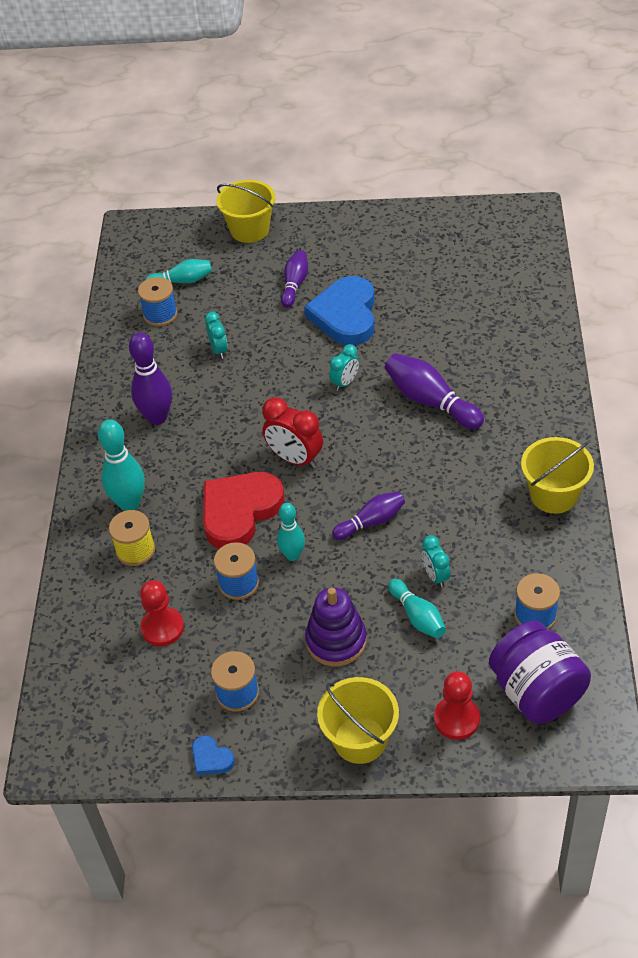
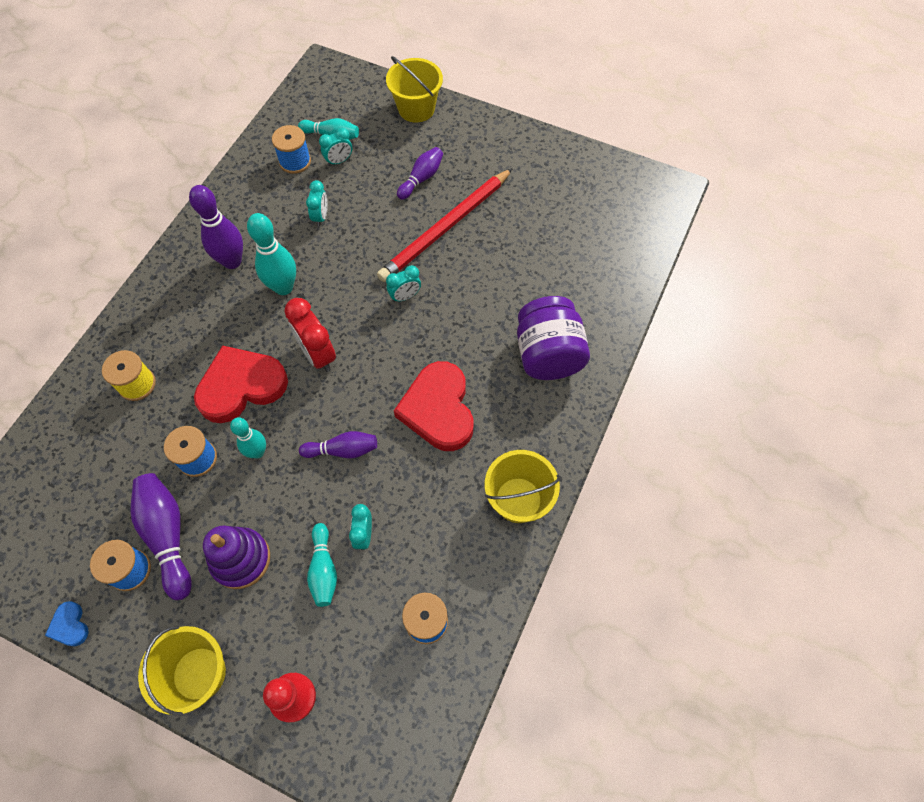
camera: 20 degrees right, 15 degrees up
(129, 503) = (160, 336): turquoise bowling pin -> turquoise bowling pin (283, 287)
(162, 628) = (111, 472): red pawn -> none
(204, 299) = (339, 161): none -> turquoise clock
(345, 315) = (446, 228): blue heart -> red pencil
(430, 401) = (467, 349): purple bowling pin -> purple bowling pin (168, 535)
(437, 457) = (438, 409): none -> red heart
(536, 692) = (379, 706): purple jar -> purple jar (548, 354)

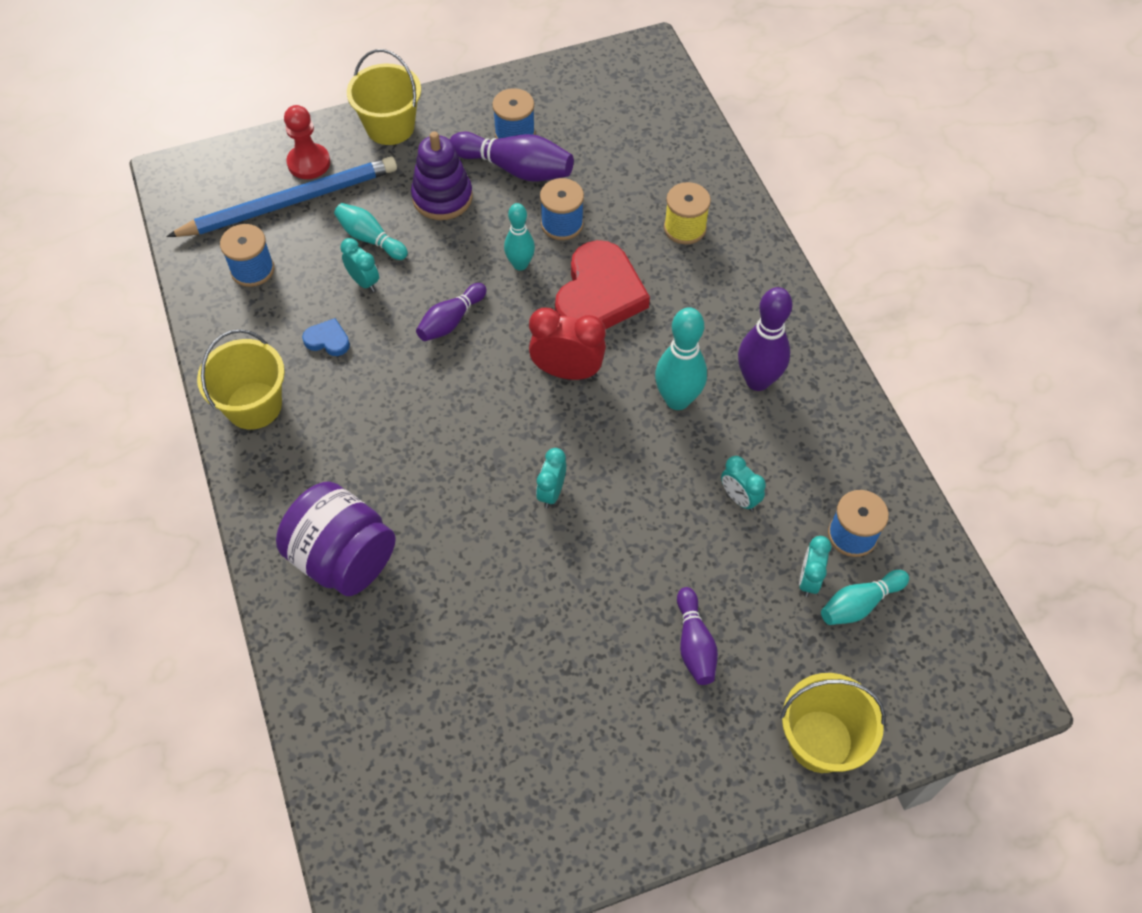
camera: 135 degrees right, 5 degrees down
(70, 625) = (512, 83): blue heart -> blue heart (328, 340)
(343, 666) = (290, 202): none -> blue pencil
(438, 409) = (402, 418): red heart -> none
(446, 228) = (596, 606): red pencil -> none

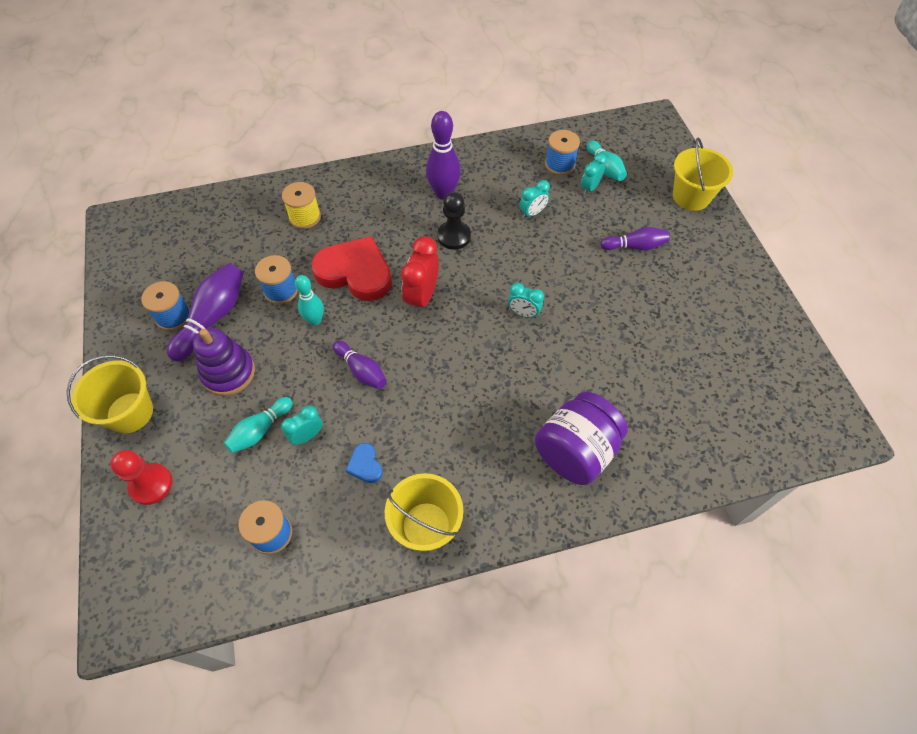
camera: 85 degrees left, 0 degrees up
(290, 202) = (196, 501): blue pencil -> none
(328, 340) = (365, 465): blue heart -> blue heart turned 45 degrees counterclockwise
(677, 400) = (454, 236): turquoise bowling pin -> black pawn
(809, 579) = (590, 188): turquoise clock -> turquoise clock turned 105 degrees clockwise

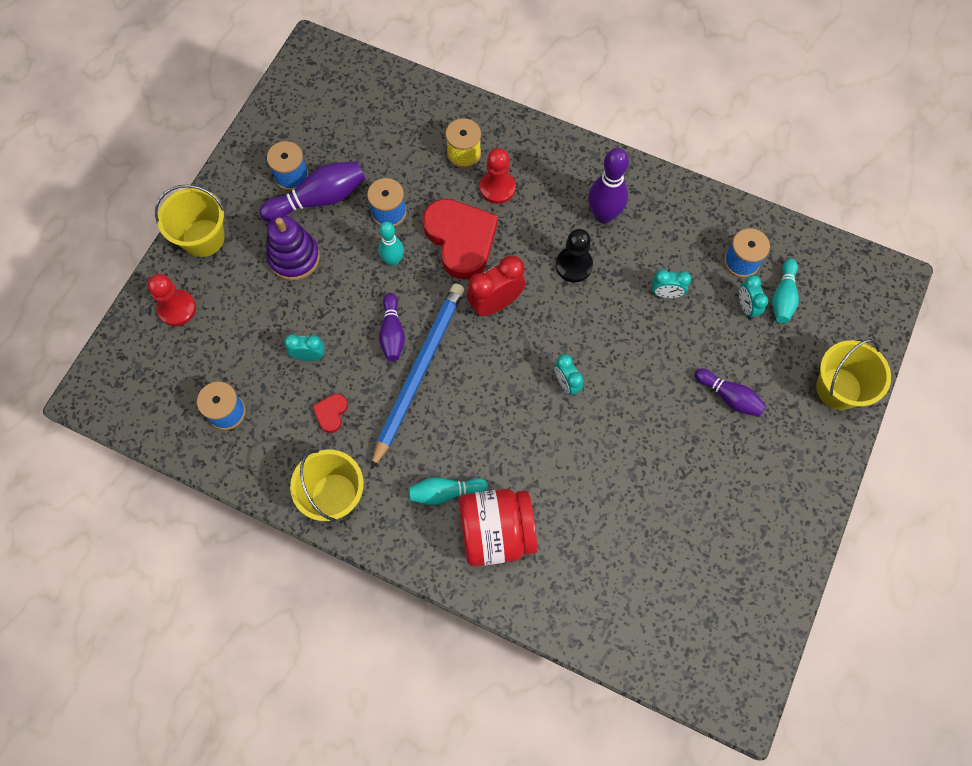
camera: 40 degrees right, 10 degrees up
(260, 430) = (280, 324): turquoise bowling pin -> turquoise bowling pin (445, 492)
(351, 223) = (497, 188): none -> red pawn
(365, 465) = (331, 413): blue heart -> red heart
(408, 383) = (418, 372): none -> blue pencil
(575, 451) = (496, 533): purple jar -> red jar
(590, 188) = (746, 307): turquoise clock -> turquoise clock turned 90 degrees counterclockwise

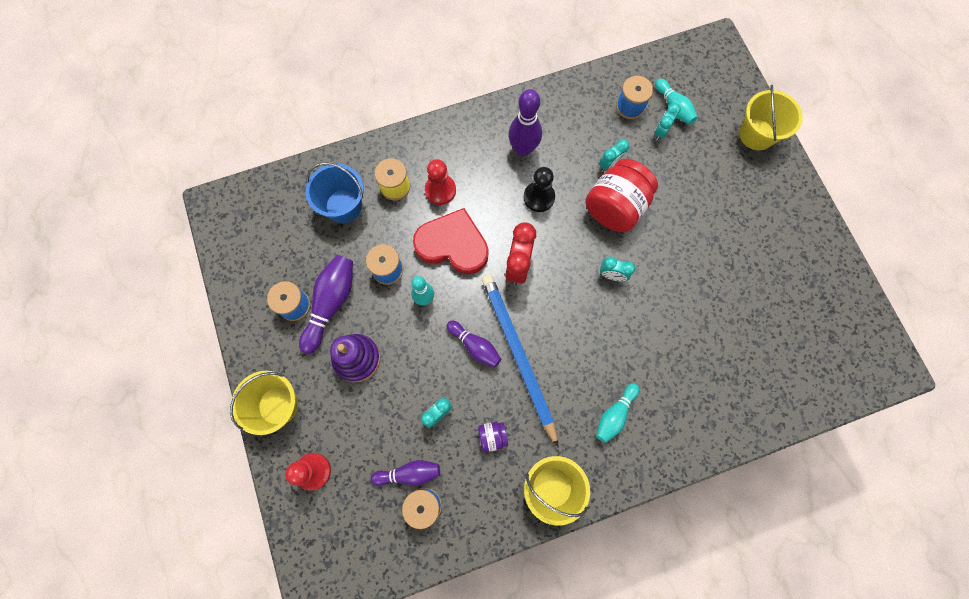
camera: 45 degrees left, 5 degrees up
(331, 413) = (492, 436): red heart -> purple jar
(407, 133) = (343, 206): none -> blue bucket
(496, 533) = (669, 408): red jar -> red jar (615, 207)
(729, 397) = (707, 195): purple bowling pin -> purple bowling pin (409, 473)
(746, 307) = (661, 132): turquoise clock -> turquoise clock turned 90 degrees clockwise

